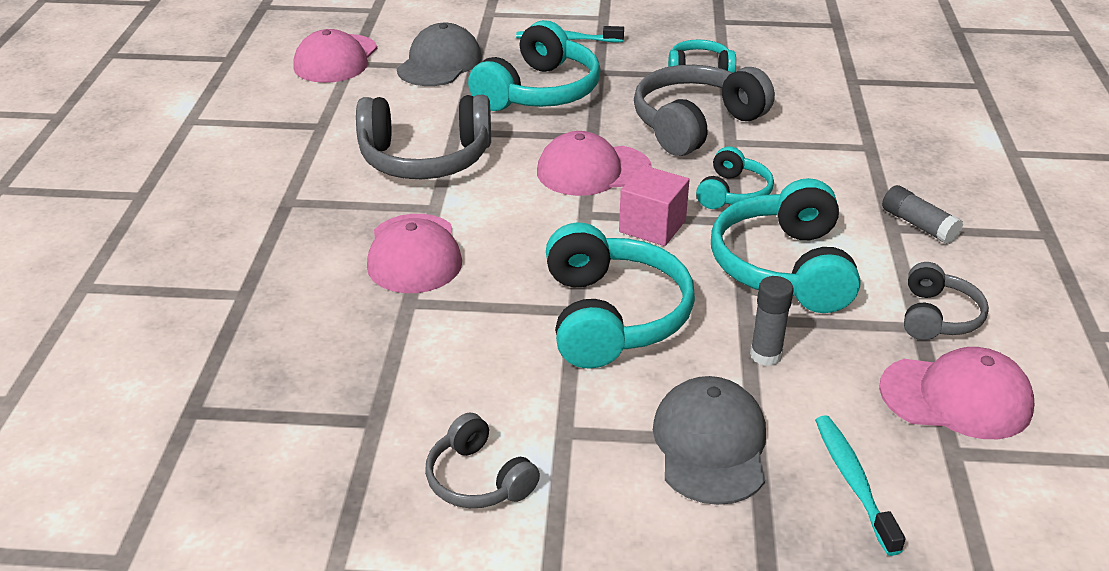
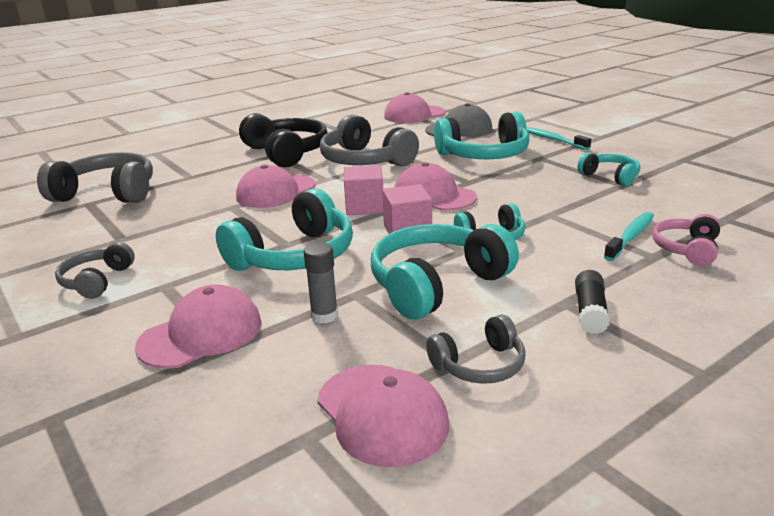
camera: 50 degrees right, 10 degrees down
(295, 192) = (286, 153): none -> black headphones
(556, 221) = (364, 207): none -> pink cube
(695, 124) = (545, 199): grey headphones -> grey headphones (107, 193)
(710, 445) = (201, 334): grey cap -> pink cap
(853, 481) = (218, 404): turquoise toothbrush -> turquoise toothbrush (630, 237)
(877, 127) = (687, 249): none -> pink headphones
(918, 225) = (590, 312): grey glue stick -> black glue stick

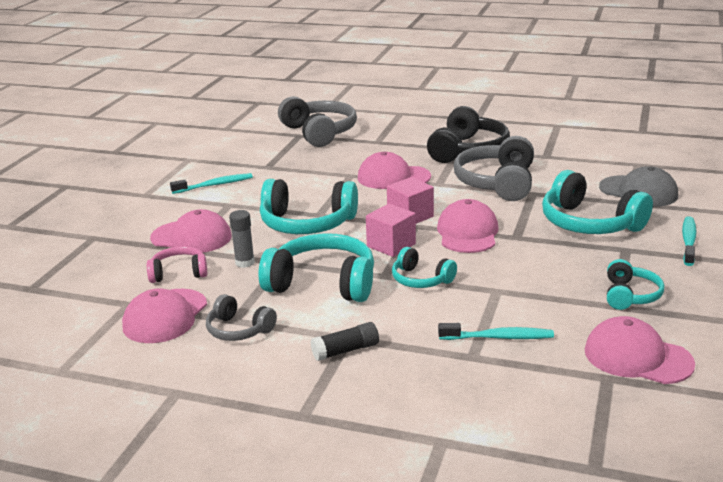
camera: 55 degrees right, 0 degrees up
(97, 281) = (214, 185): grey headphones -> turquoise toothbrush
(414, 114) = (643, 160): pink cap -> pink cap (637, 357)
(687, 249) = (507, 369): pink headphones -> pink headphones (179, 273)

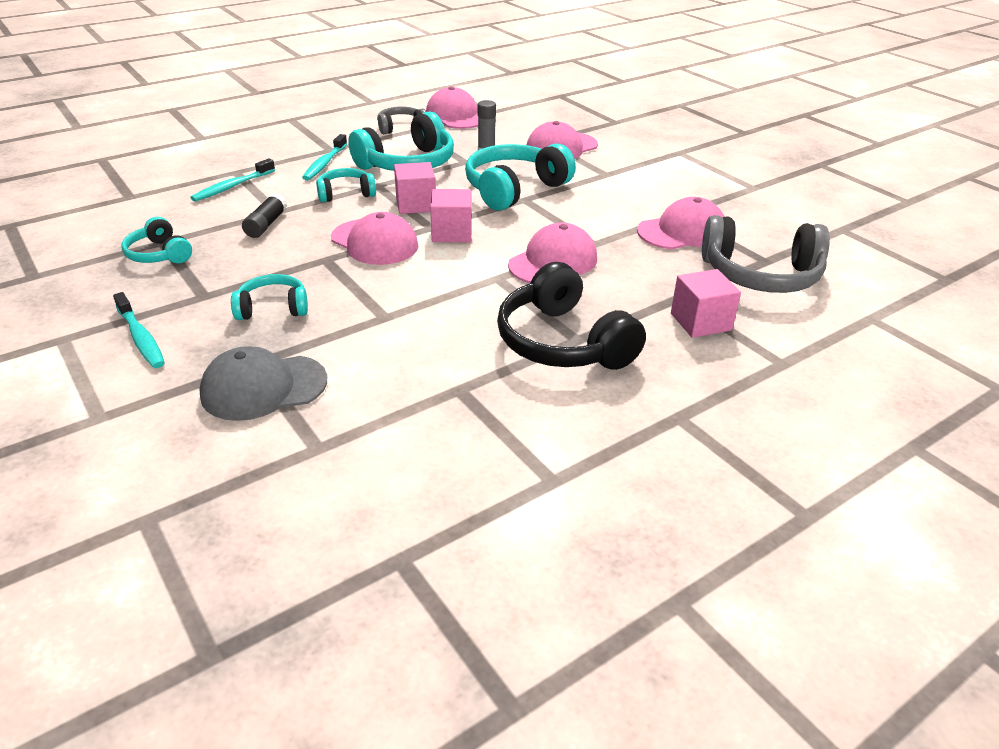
camera: 125 degrees right, 10 degrees up
(179, 273) = (508, 131): pink headphones -> none
(214, 185) = (662, 180): turquoise toothbrush -> turquoise toothbrush (324, 163)
(346, 350) = (319, 144): black glue stick -> black glue stick (266, 224)
(393, 132) = (700, 322): none -> pink cube
(497, 183) = (442, 311): grey headphones -> none
(589, 223) = (273, 308): turquoise headphones -> turquoise headphones, size x0.55
(637, 357) = (116, 215): pink cap -> pink cap (682, 231)

